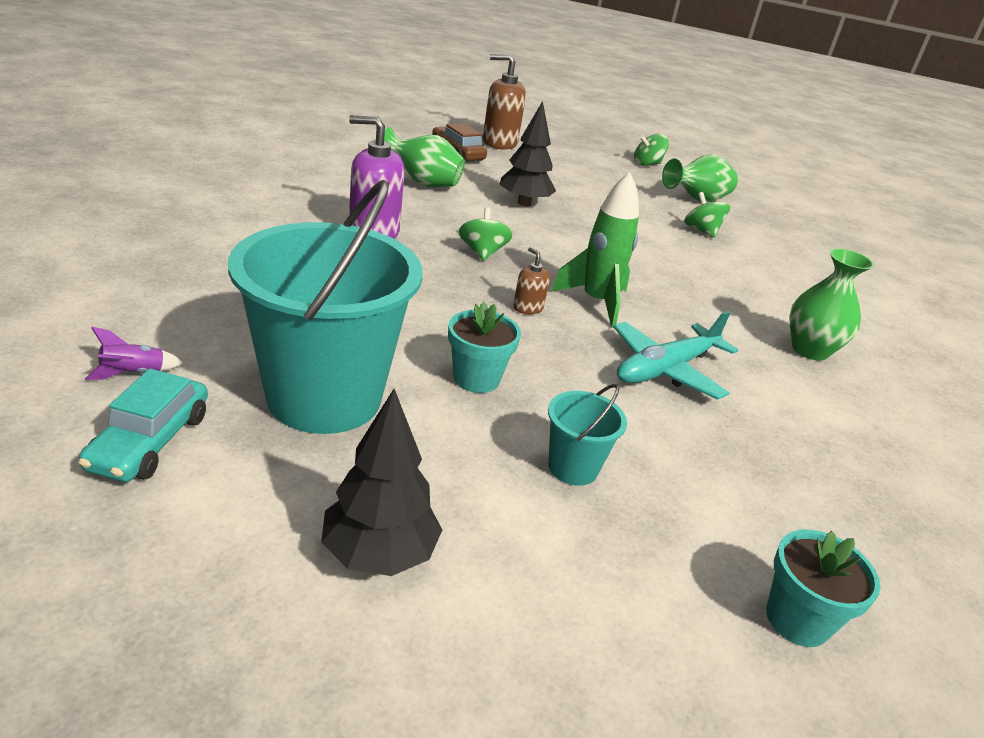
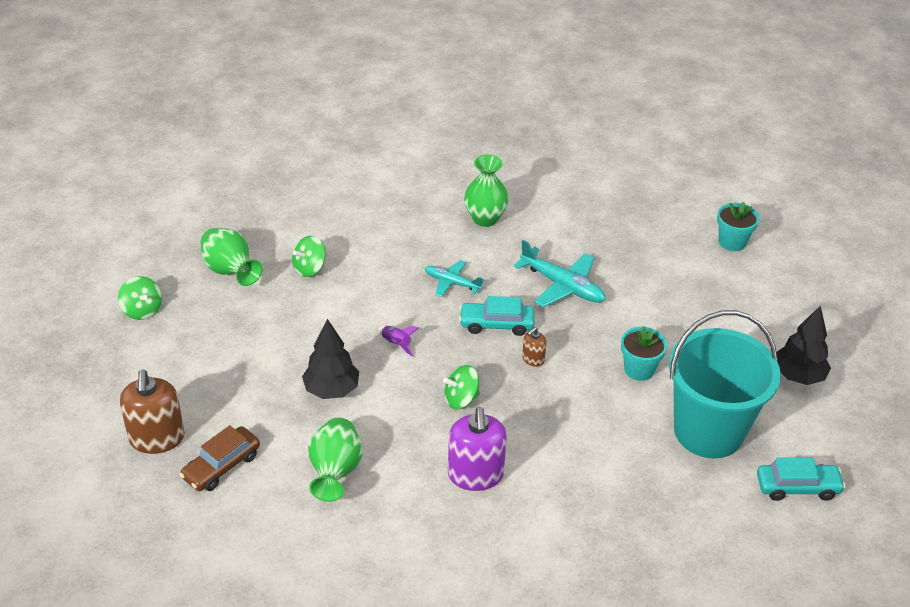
camera: 100 degrees left, 10 degrees up
(133, 373) = (754, 524): purple rocket -> purple rocket (396, 344)
(573, 467) = (688, 318): turquoise bucket -> none
(596, 302) = (496, 324): green rocket -> turquoise car
(675, 295) = (452, 283): none -> turquoise plane

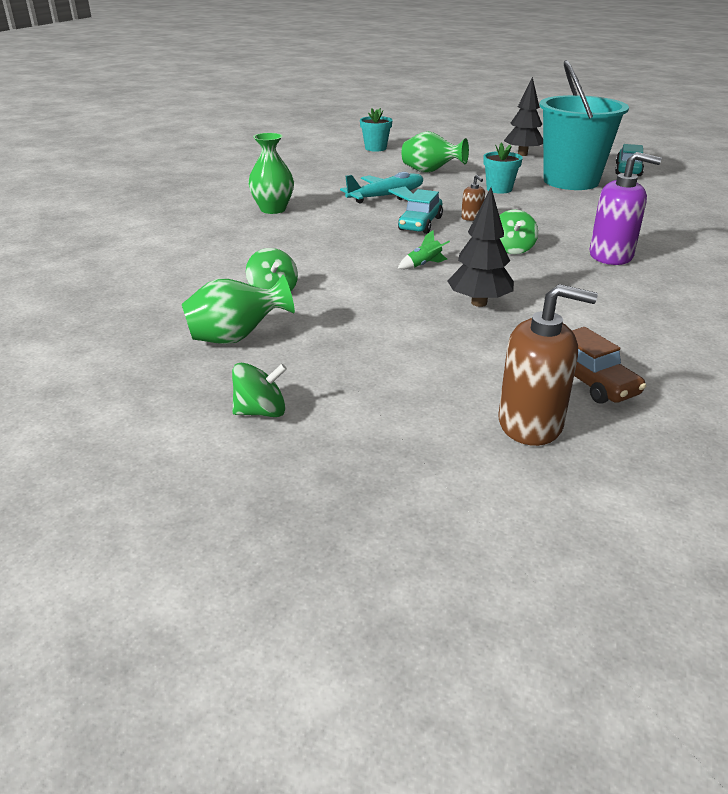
camera: 70 degrees left, 10 degrees down
(335, 472) = (603, 315): green vase -> green vase (430, 172)
(396, 344) = (424, 265): purple rocket -> green rocket
(452, 283) = (352, 232): turquoise plane -> none

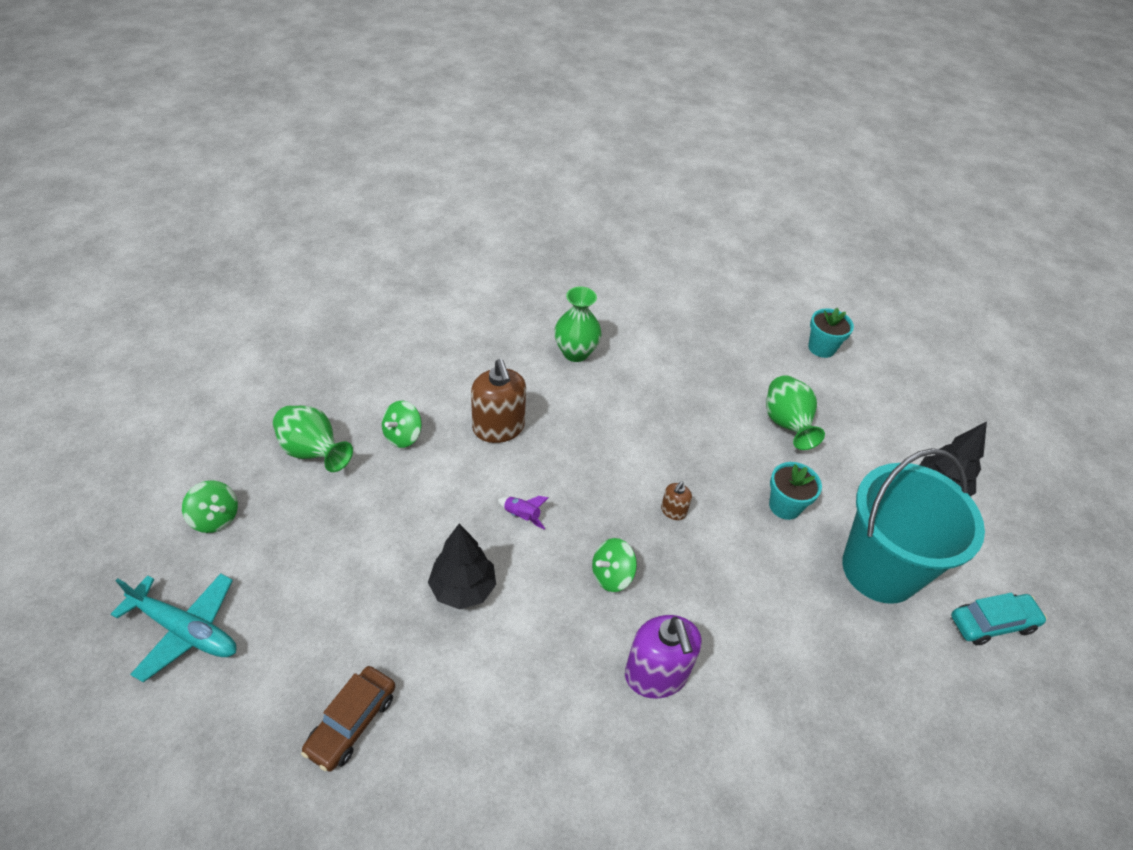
camera: 55 degrees right, 15 degrees up
(386, 197) = (676, 418): turquoise plane -> turquoise plane (185, 629)
(420, 224) = (622, 474): turquoise car -> none
(424, 265) = (522, 516): green rocket -> purple rocket
(530, 423) = (262, 697): brown soap dispenser -> brown soap dispenser (498, 428)

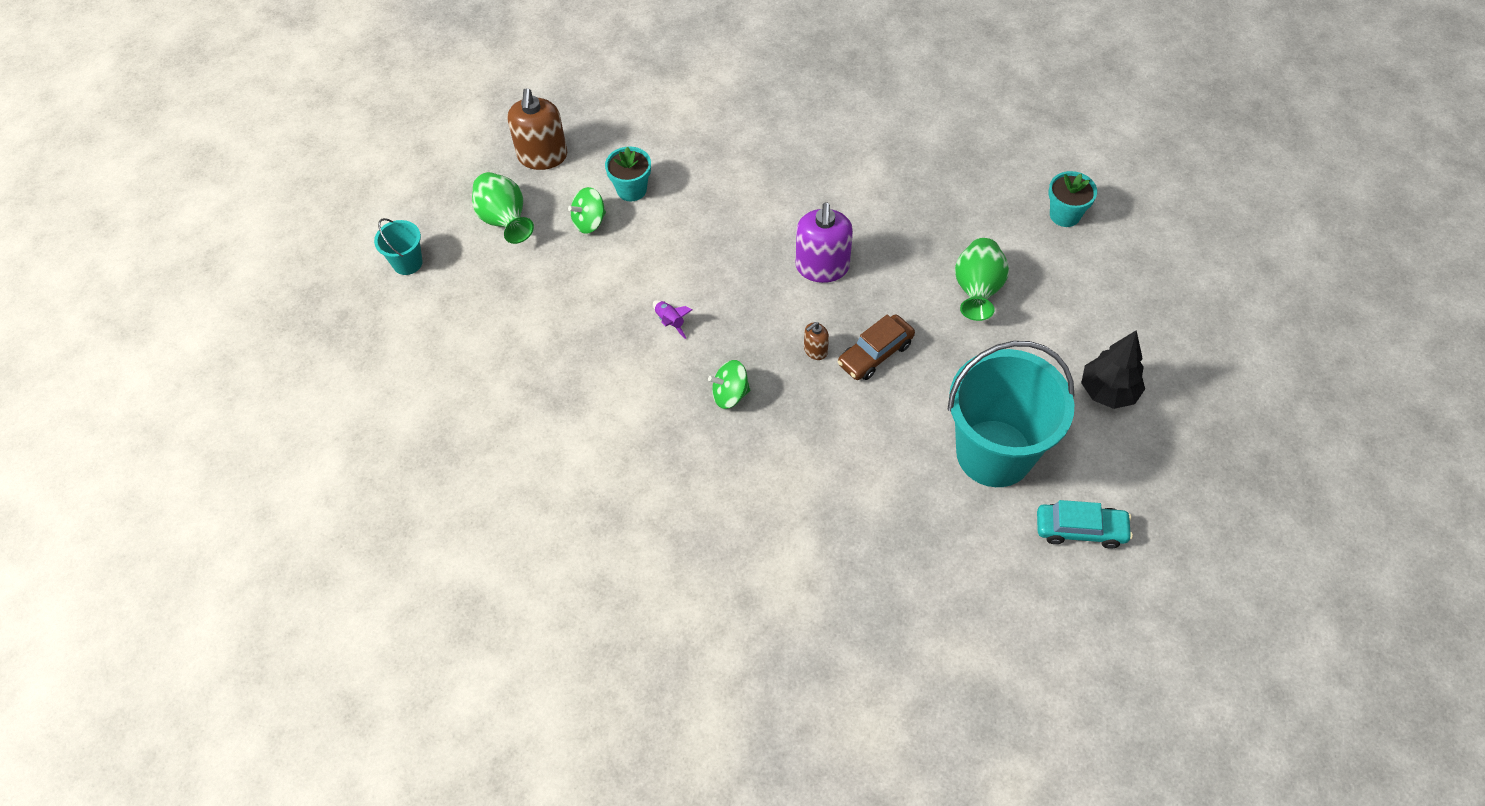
camera: 25 degrees right, 10 degrees up
(185, 629) = (362, 351): turquoise plane -> none
(215, 518) = (407, 263): green spinning top -> turquoise bucket
(352, 722) = (468, 456): brown car -> brown car (875, 354)
(463, 589) = (594, 374): black tree -> none
(498, 428) = (681, 232): brown soap dispenser -> brown soap dispenser (542, 156)
(575, 353) = (790, 169): green vase -> none
(656, 674) = (732, 487): purple soap dispenser -> purple soap dispenser (822, 267)
(785, 506) = (930, 371): turquoise flower pot -> turquoise flower pot (631, 189)

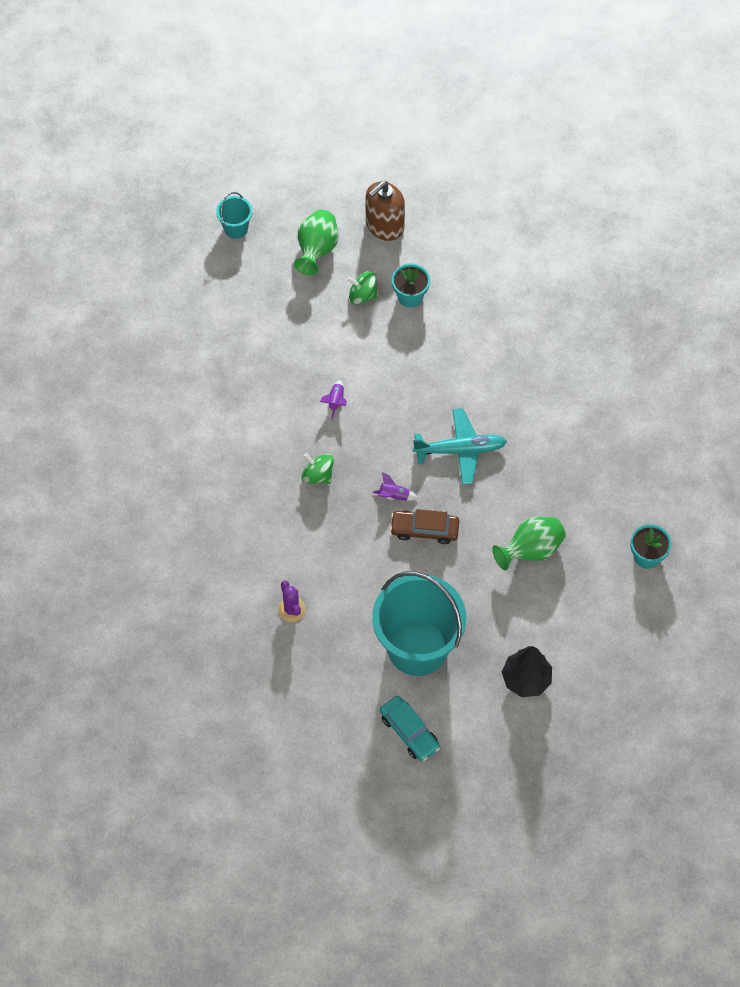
camera: 45 degrees right, 5 degrees up
(815, 350) = (394, 495): brown soap dispenser -> purple rocket
(822, 267) = (460, 450): purple soap dispenser -> turquoise plane
(850, 528) = (291, 609): none -> purple cactus

